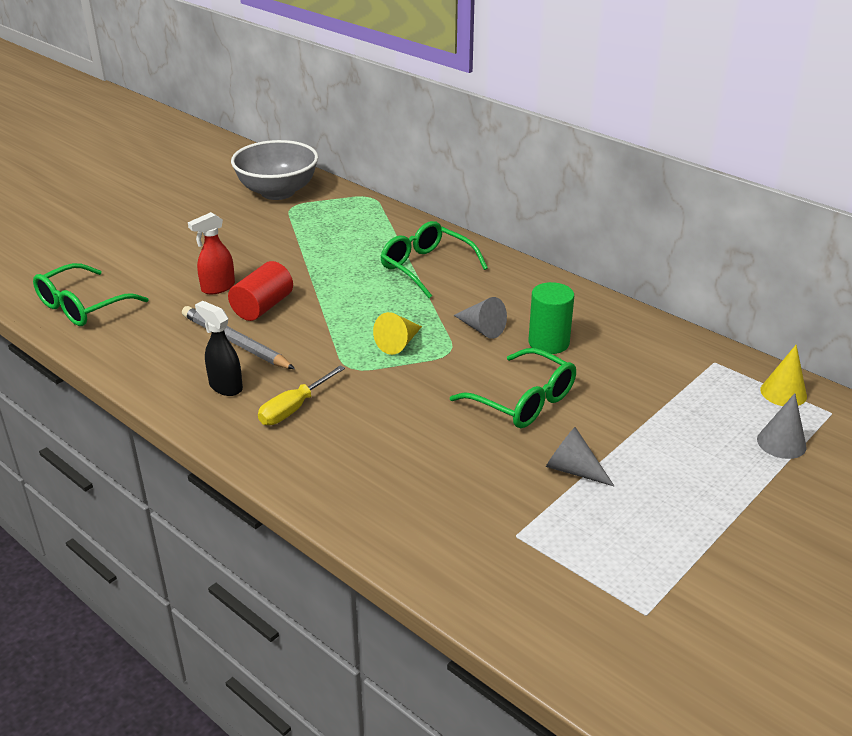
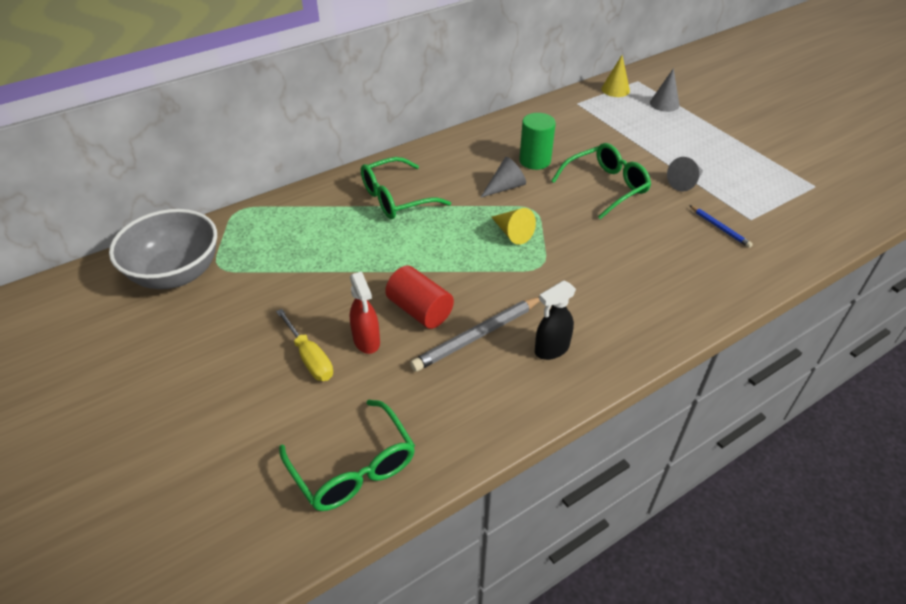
camera: 75 degrees left, 10 degrees up
(294, 408) = (594, 307): yellow screwdriver -> yellow screwdriver (310, 358)
(480, 504) = (720, 228): none -> blue pencil

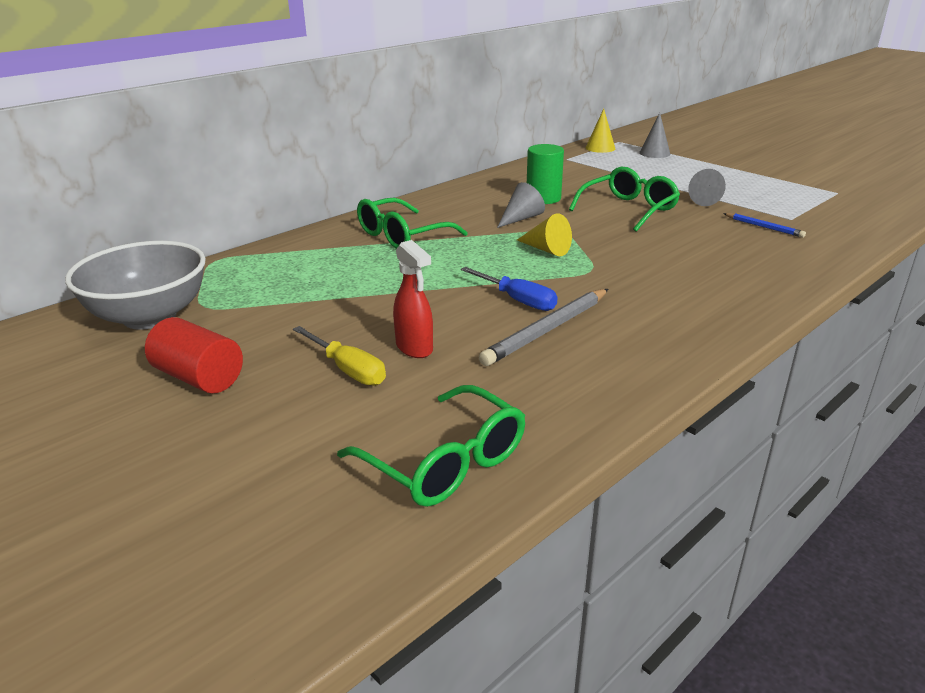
camera: 10 degrees left, 15 degrees down
(420, 310) = (468, 317): red cylinder -> red cylinder (199, 378)
(466, 296) = (517, 300): none -> blue screwdriver
(551, 349) = (639, 331): black spray bottle -> none

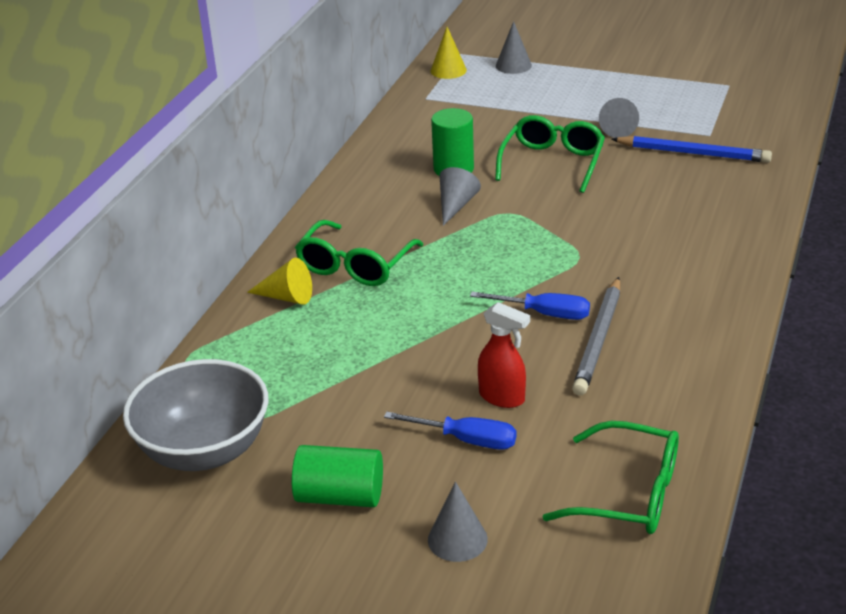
camera: 25 degrees left, 5 degrees up
(199, 378) = (340, 496): red cylinder -> green cylinder
(247, 444) = (457, 539): none -> grey cone
(348, 370) = (466, 440): yellow screwdriver -> blue screwdriver
(546, 249) = (517, 241): yellow cone -> yellow cone (287, 297)
(764, 227) = (693, 153): blue pencil -> blue pencil, size x1.80

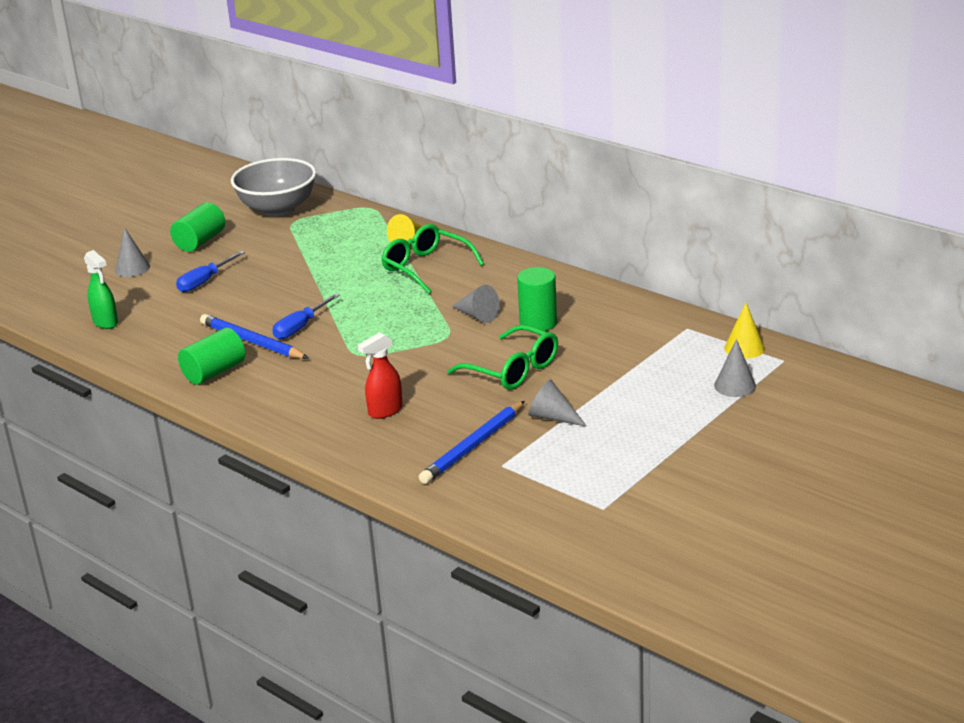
camera: 110 degrees right, 5 degrees down
(502, 397) = (230, 298): red spray bottle -> red spray bottle (385, 411)
(599, 340) = (252, 341): grey pencil -> blue pencil
(629, 494) = (106, 322): green glasses -> green spray bottle
(683, 344) = (214, 372): none -> green cylinder

